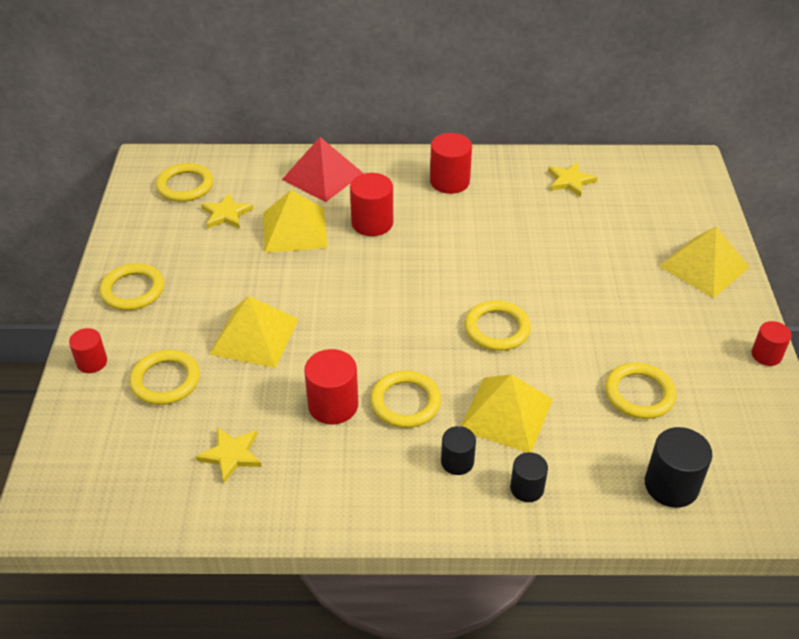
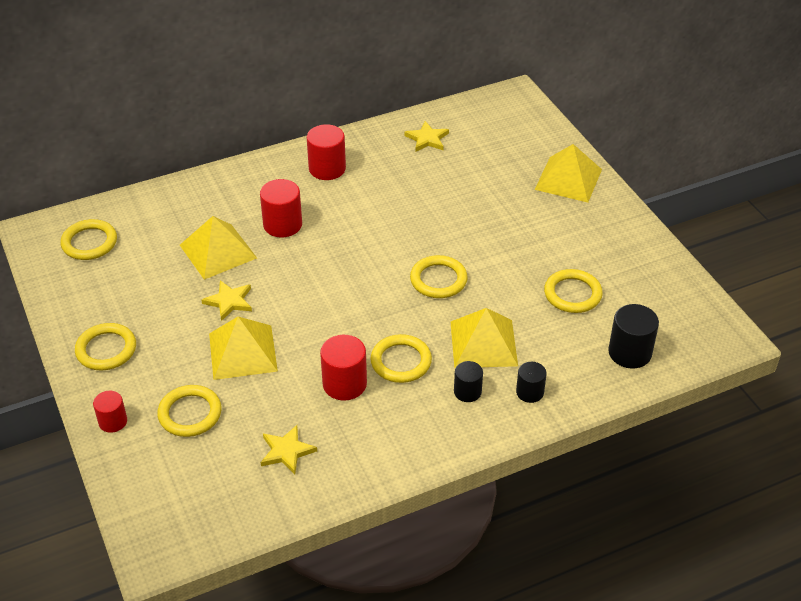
camera: 25 degrees left, 0 degrees up
(226, 214) = (146, 256): yellow star -> yellow star (229, 301)
(322, 176) = (212, 196): red pyramid -> none
(766, 355) = (647, 234): red cylinder -> none

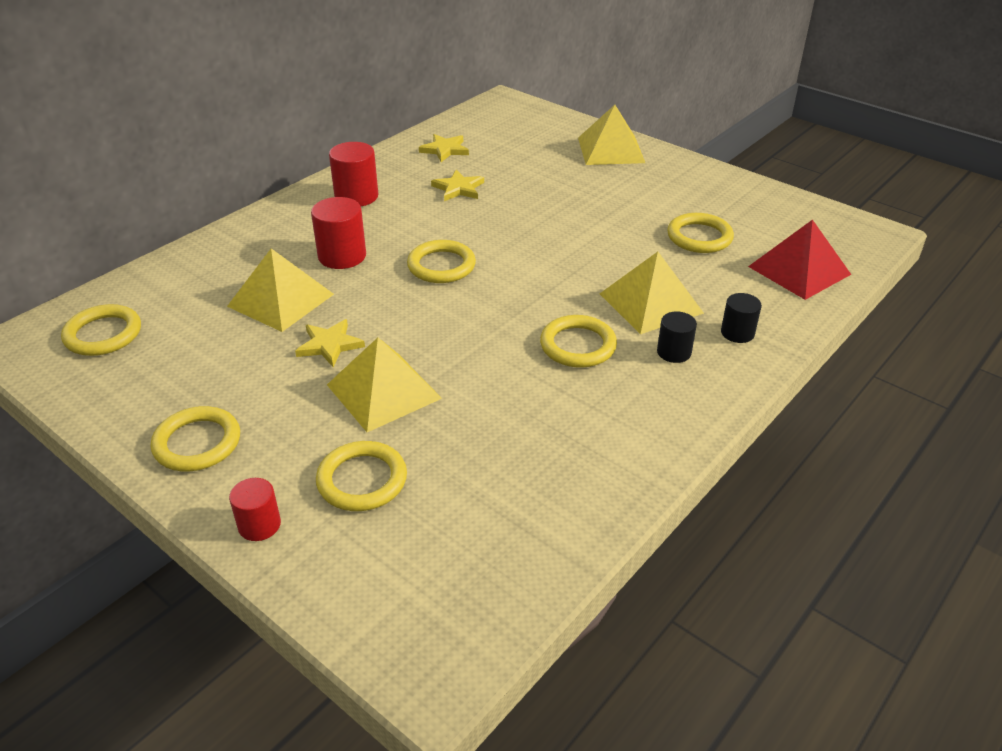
camera: 25 degrees left, 5 degrees down
(286, 451) = (518, 481): yellow star -> yellow star (458, 188)
(344, 384) = (532, 387): red cylinder -> none
(438, 280) = (555, 261): yellow ring -> yellow ring (441, 266)
(629, 353) = (799, 270): black cylinder -> red pyramid

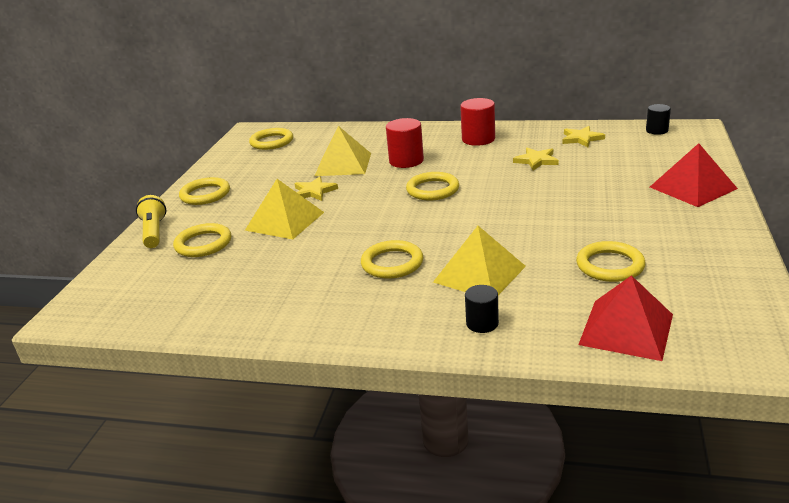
camera: 65 degrees right, 10 degrees down
(259, 525) = (154, 232): red cylinder -> yellow flashlight
(610, 150) = (692, 187): yellow pyramid -> red pyramid
(674, 352) = (423, 302): black cylinder -> black cylinder (657, 130)

